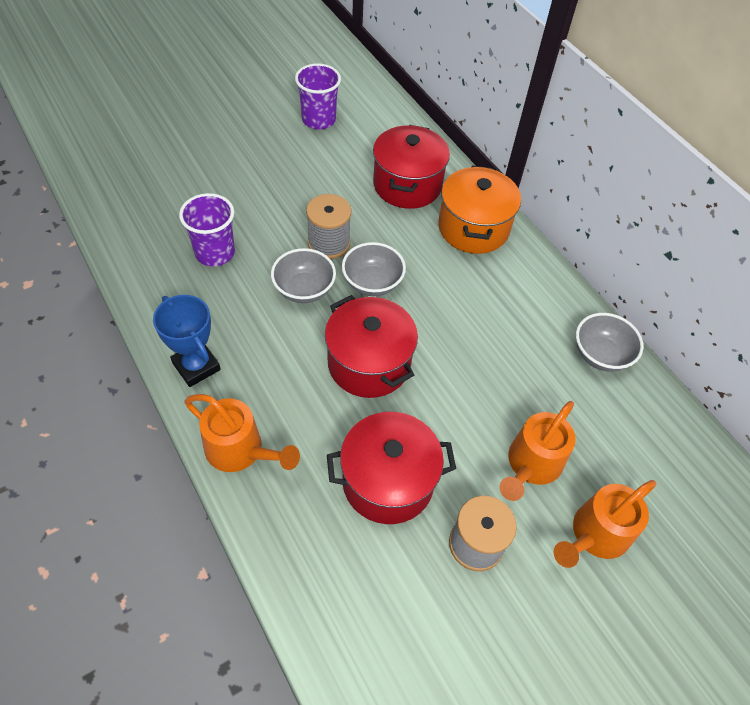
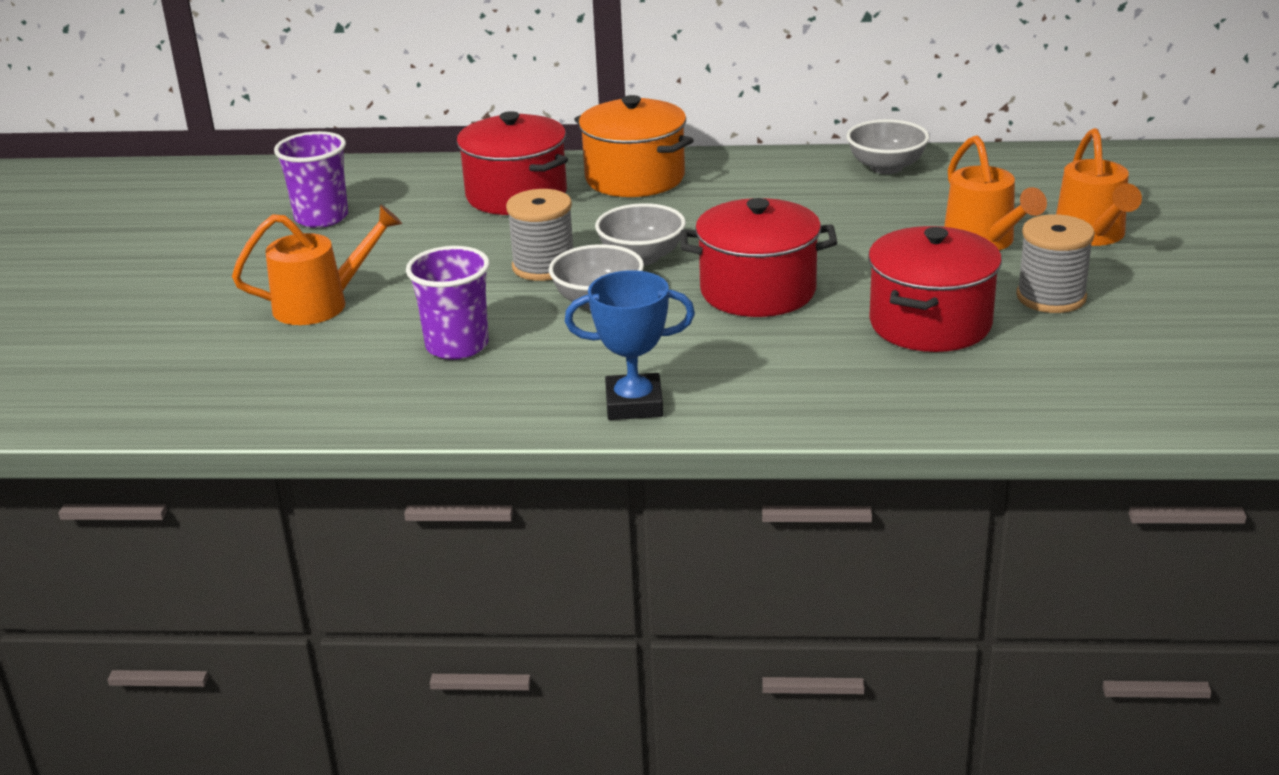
camera: 50 degrees left, 25 degrees down
(241, 451) = (799, 404): orange watering can -> orange watering can (322, 304)

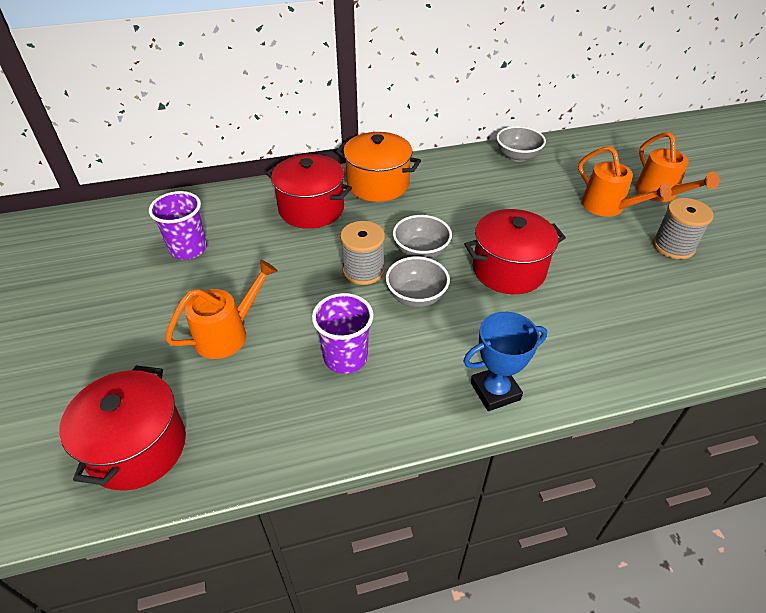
camera: 20 degrees left, 15 degrees up
(930, 324) = (624, 280): red pot -> red pot (137, 447)

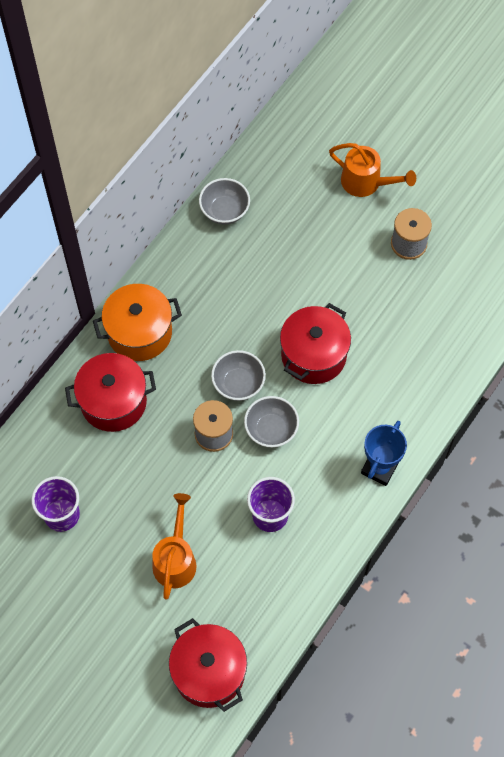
camera: 40 degrees left, 20 degrees up
(608, 207) = (338, 229): orange watering can -> none

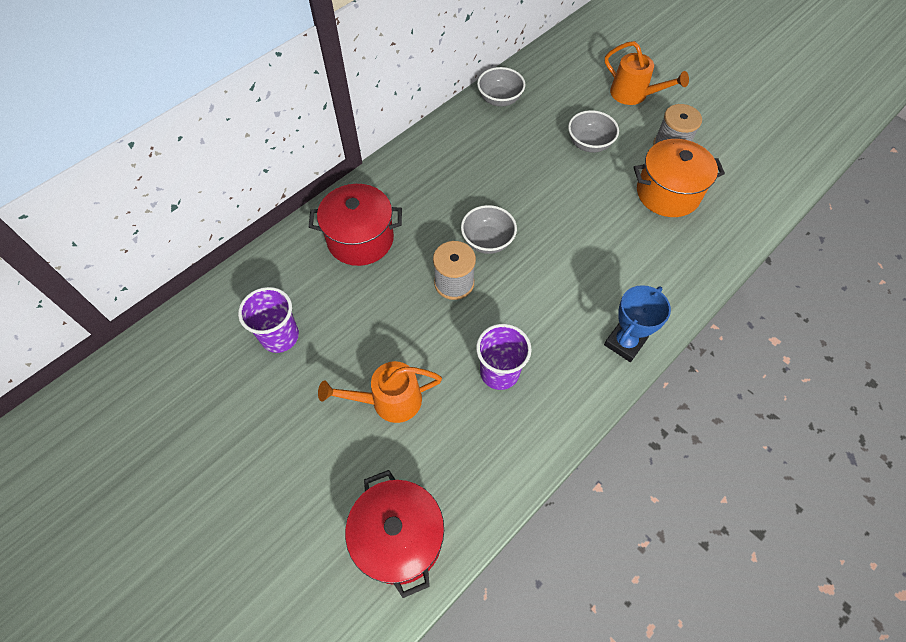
camera: 10 degrees right, 5 degrees down
(139, 332) = (400, 184): orange pot -> orange pot (667, 193)
(175, 558) = (388, 401): orange watering can -> orange watering can turned 120 degrees counterclockwise
(271, 429) = (514, 287): grey bowl -> grey bowl (589, 144)
(313, 355) = (567, 226): red pot -> none

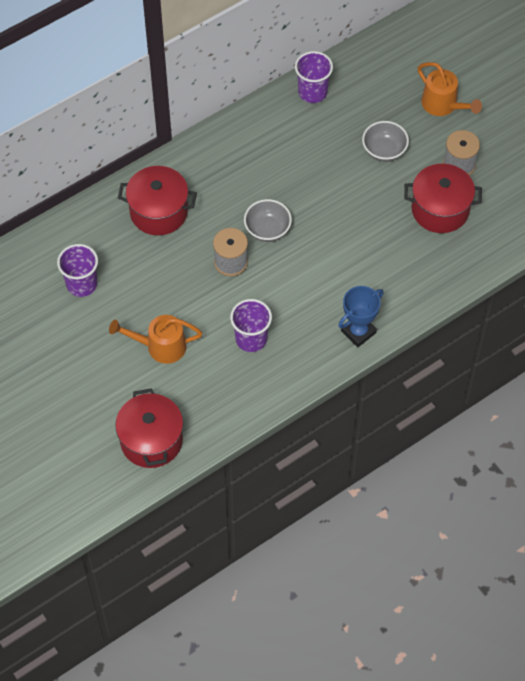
camera: 10 degrees right, 0 degrees up
(499, 99) = (312, 92): grey bowl -> purple cup
(667, 193) = (440, 209): orange pot -> red pot

